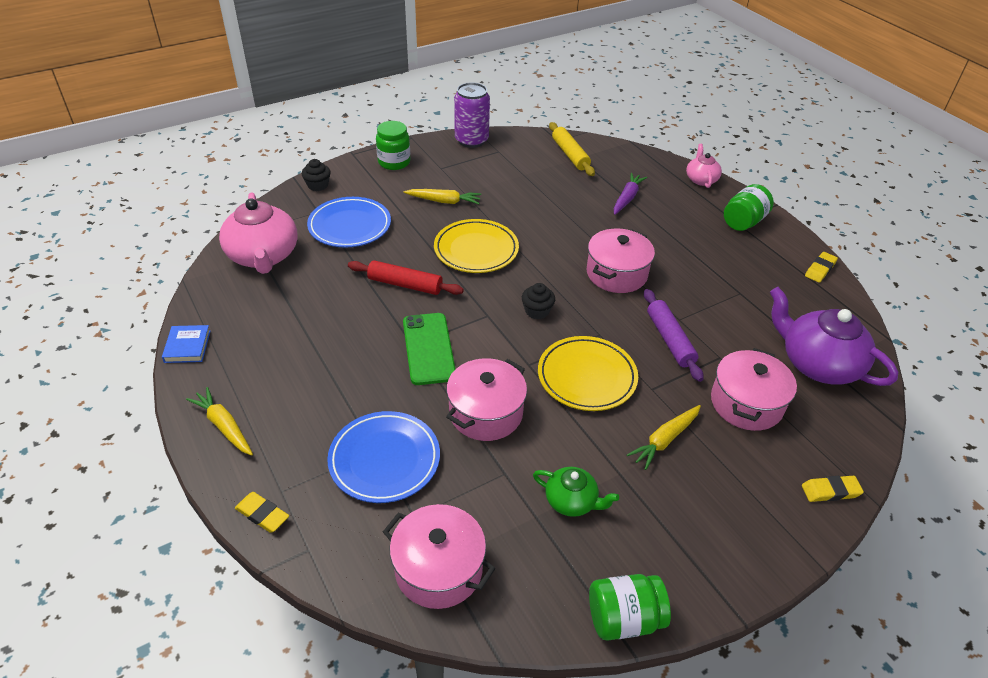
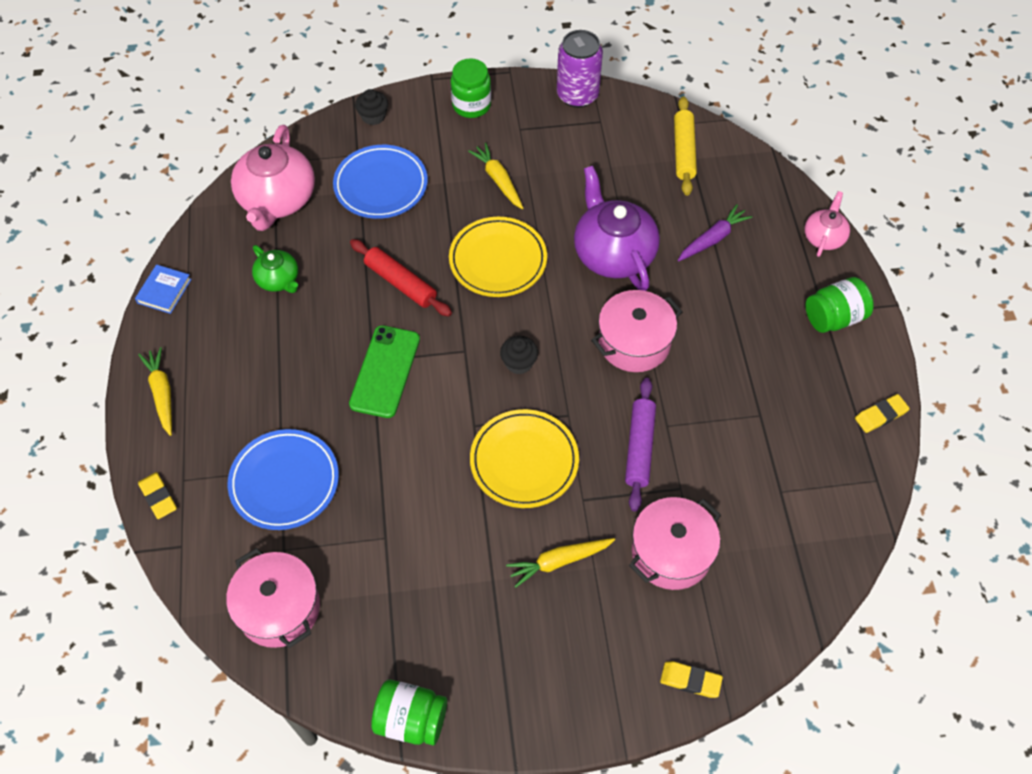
camera: 25 degrees right, 15 degrees up
(444, 201) = (498, 180): yellow carrot -> yellow carrot turned 150 degrees counterclockwise
(486, 413) = (402, 466): pink pot -> none
(572, 501) = (430, 590): green teapot -> green teapot (279, 280)
(817, 364) = (784, 535): purple teapot -> purple teapot (613, 253)

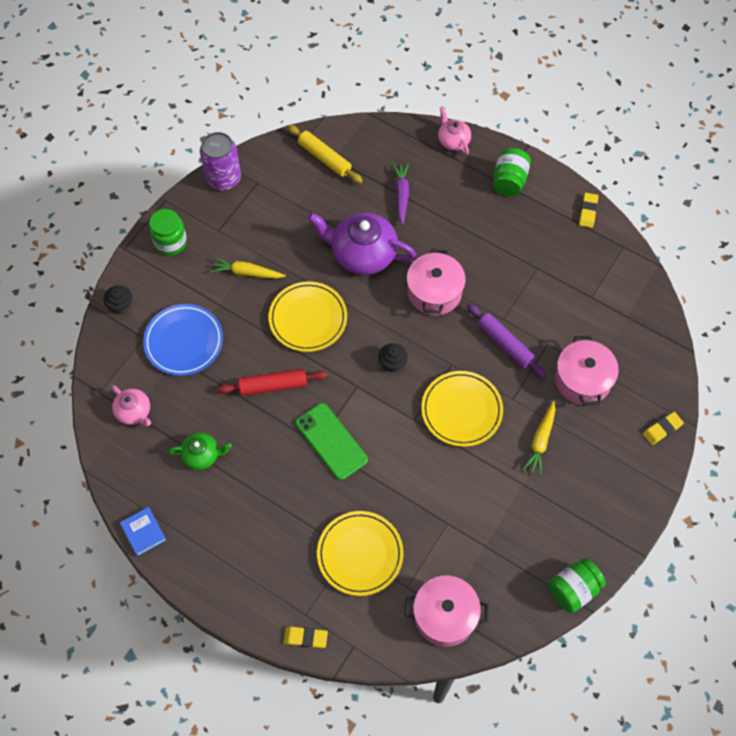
camera: 50 degrees left, 5 degrees up
(162, 393) = (227, 586): yellow carrot -> none
(277, 200) = (134, 412): pink teapot -> pink teapot, size x0.53
(284, 482) = (360, 554): blue plate -> yellow plate

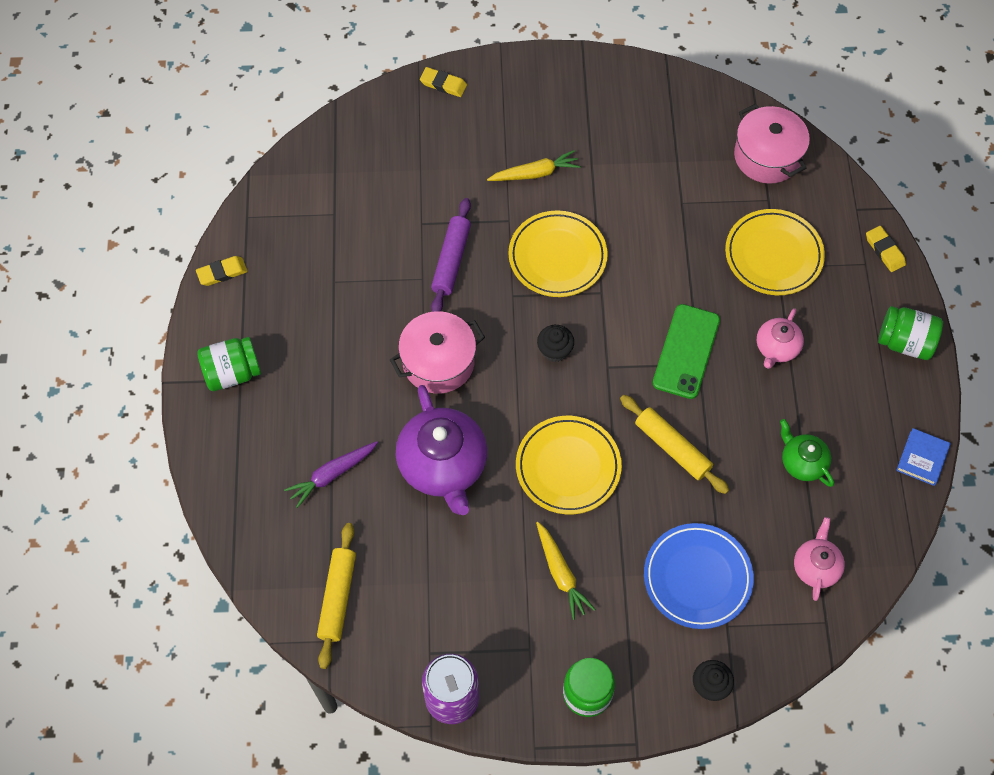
camera: 125 degrees left, 0 degrees up
(273, 385) = (672, 448): red rolling pin -> yellow rolling pin
(453, 140) = (211, 467): pink teapot -> pink teapot (776, 348)
(573, 590) = (658, 75): green jar -> green jar (905, 342)
(582, 380) = (440, 173): pink pot -> none

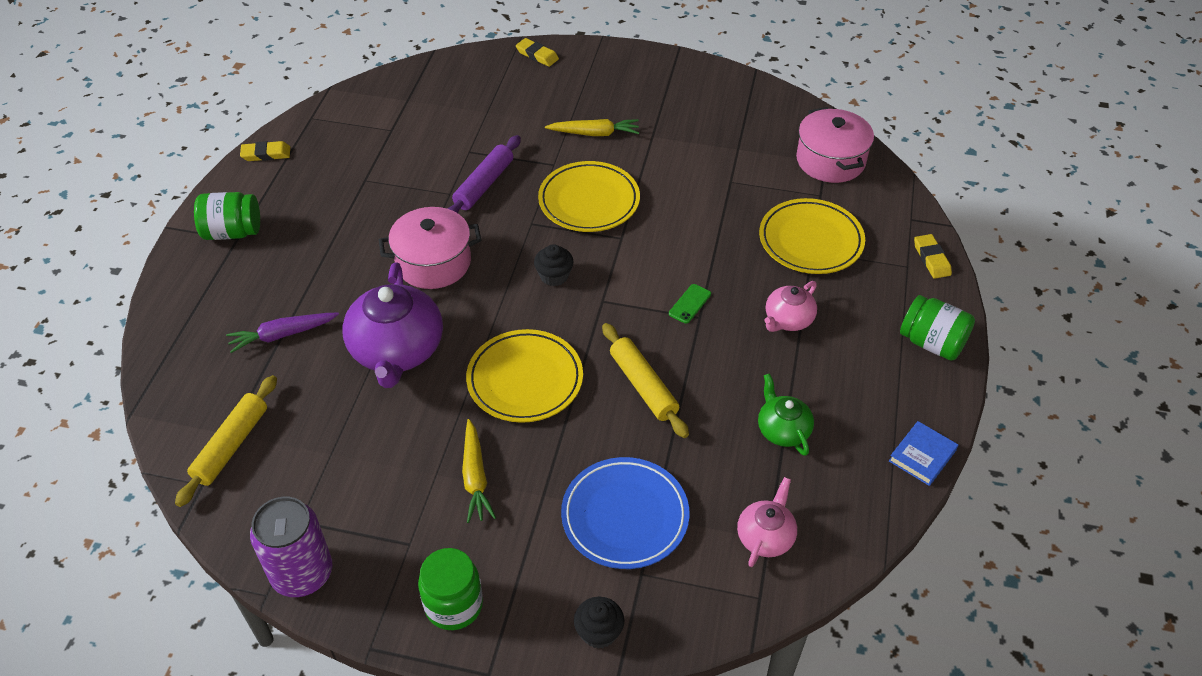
camera: 15 degrees right, 15 degrees down
(686, 351) = (689, 304): green phone -> green phone, size x0.47

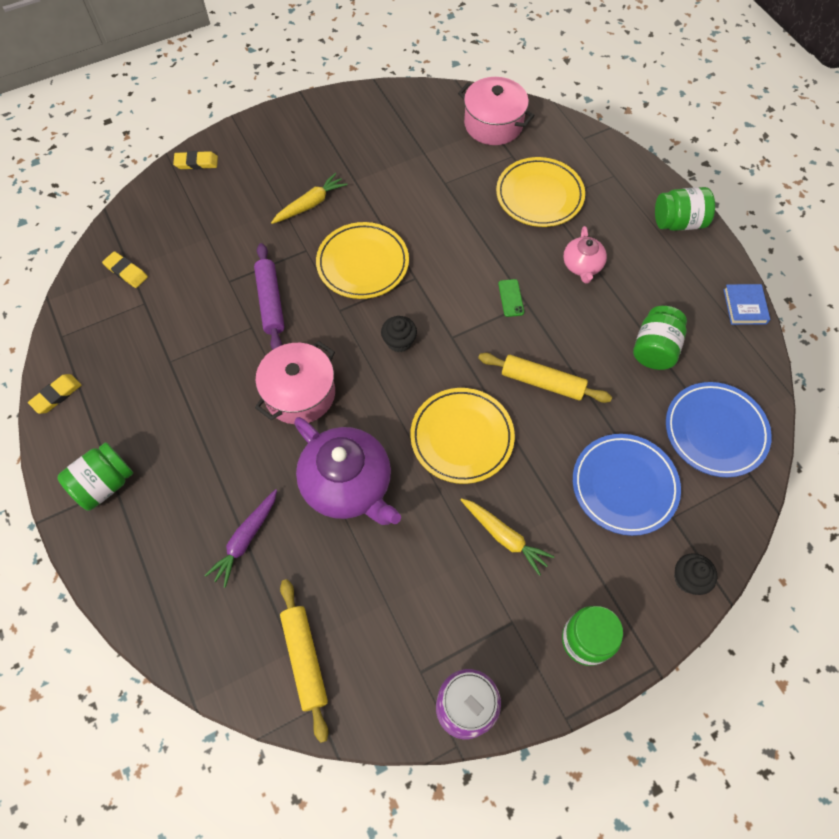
camera: 40 degrees left, 15 degrees up
(765, 536) = (715, 431): pink teapot -> blue plate
(782, 430) = (654, 349): green teapot -> green jar
(931, 259) = (622, 160): yellow eraser -> yellow eraser (126, 272)

